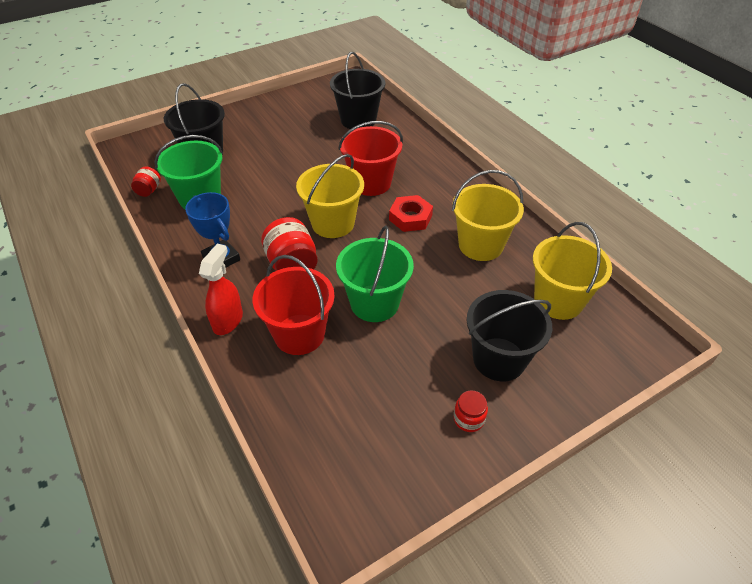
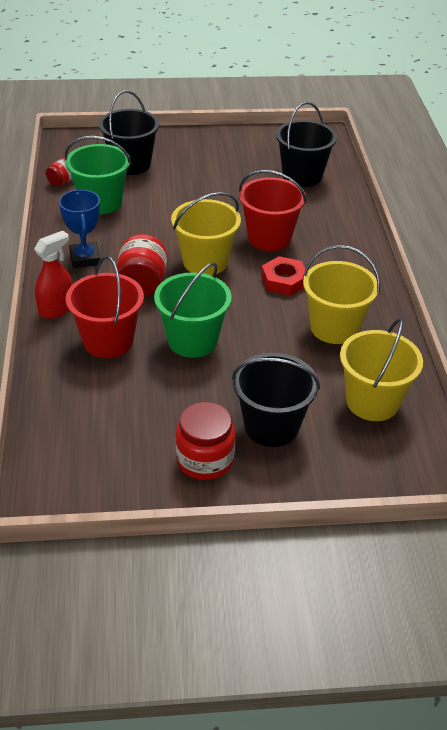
camera: 25 degrees right, 5 degrees down
(468, 419) = (205, 460): red jar -> red jar, size x1.83

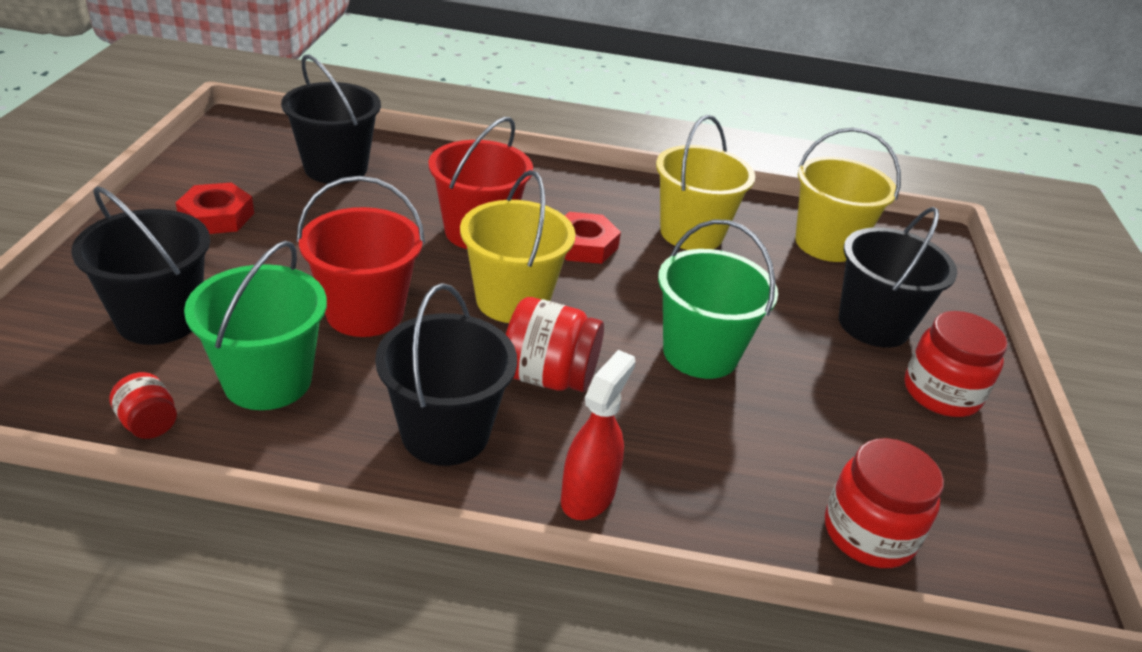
camera: 80 degrees left, 5 degrees down
(56, 309) = (588, 495): red spray bottle -> red spray bottle turned 60 degrees clockwise
(58, 415) = (868, 533): none -> red jar
(85, 258) = (445, 433): blue trophy -> black bucket
(108, 341) = (689, 442): red bucket -> red bucket (365, 312)
(224, 154) = (217, 216): none -> red nut

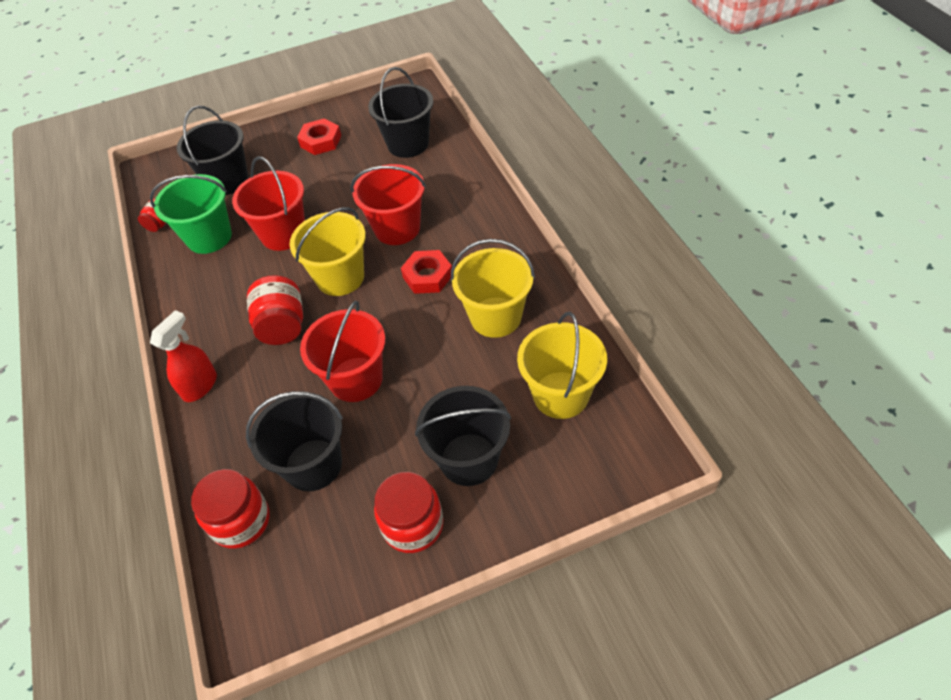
camera: 70 degrees right, 15 degrees up
(445, 433) = (212, 312): black bucket -> black bucket (313, 465)
(588, 495) = (200, 386): red spray bottle -> red spray bottle turned 60 degrees counterclockwise
(700, 353) = (356, 379): green bucket -> red bucket

